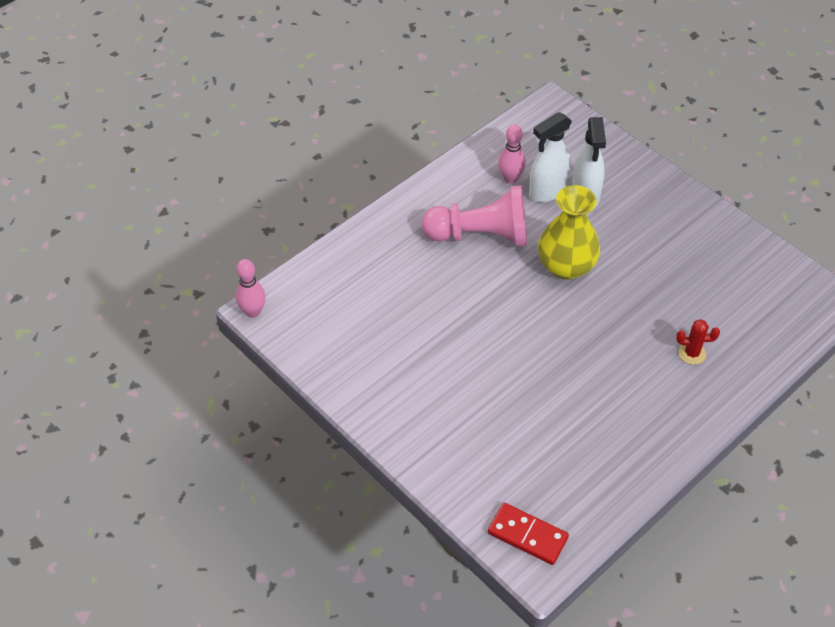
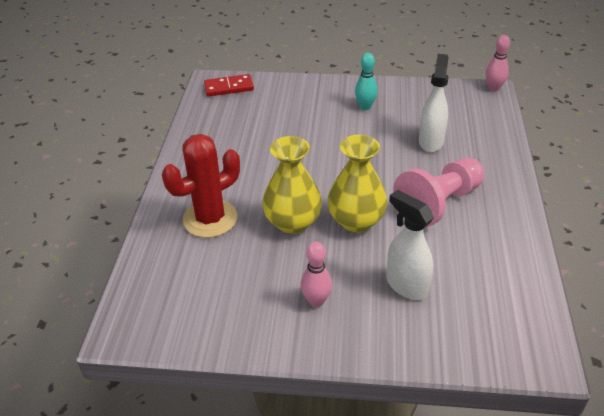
camera: 140 degrees right, 10 degrees down
(410, 384) = (365, 107): none -> turquoise bowling pin
(510, 178) = (478, 259): pink bowling pin -> pink bowling pin (316, 301)
(547, 191) = (439, 268): white spray bottle -> white spray bottle (431, 141)
(621, 301) = (293, 222): none -> yellow vase
(692, 353) = (210, 219): red cactus -> red cactus, size x2.19

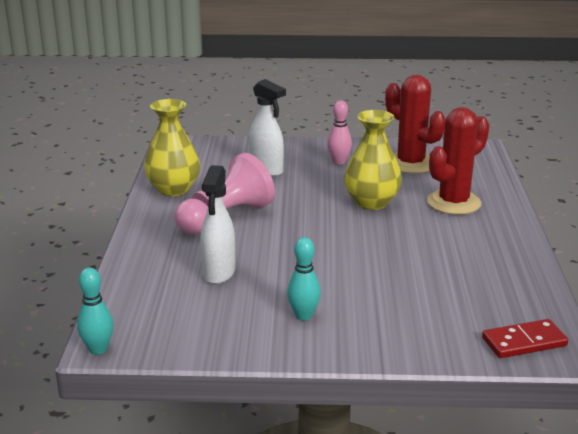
camera: 175 degrees right, 15 degrees down
(228, 294) = (410, 163): none -> red cactus
(356, 221) = (310, 204): yellow vase -> yellow vase (173, 189)
(493, 88) = (98, 349): pink bowling pin -> turquoise bowling pin

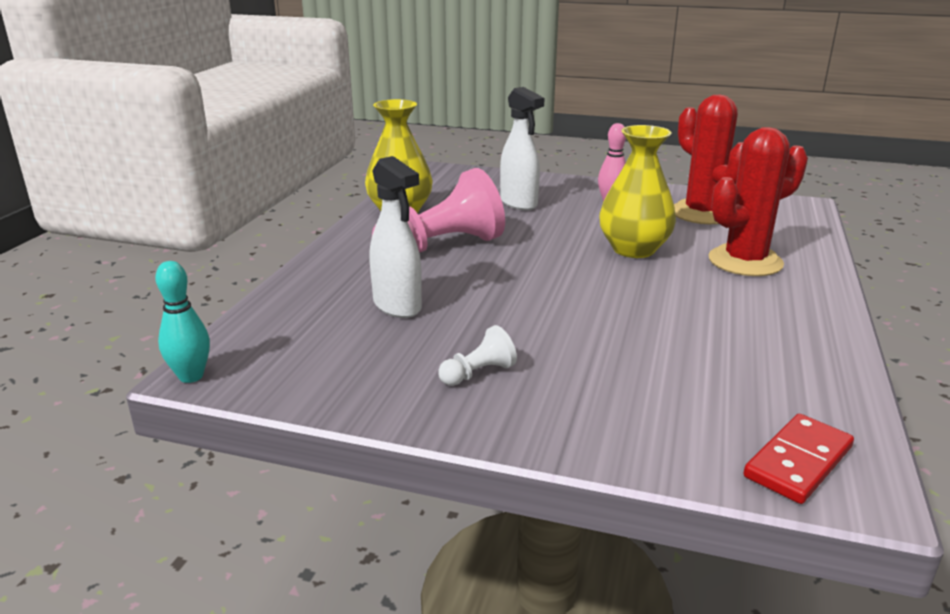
camera: 15 degrees right, 0 degrees up
(219, 273) = (397, 306): white spray bottle -> white spray bottle turned 60 degrees counterclockwise
(303, 316) = (478, 373): turquoise bowling pin -> white pawn
(524, 342) = (798, 462): red domino -> red domino turned 45 degrees counterclockwise

